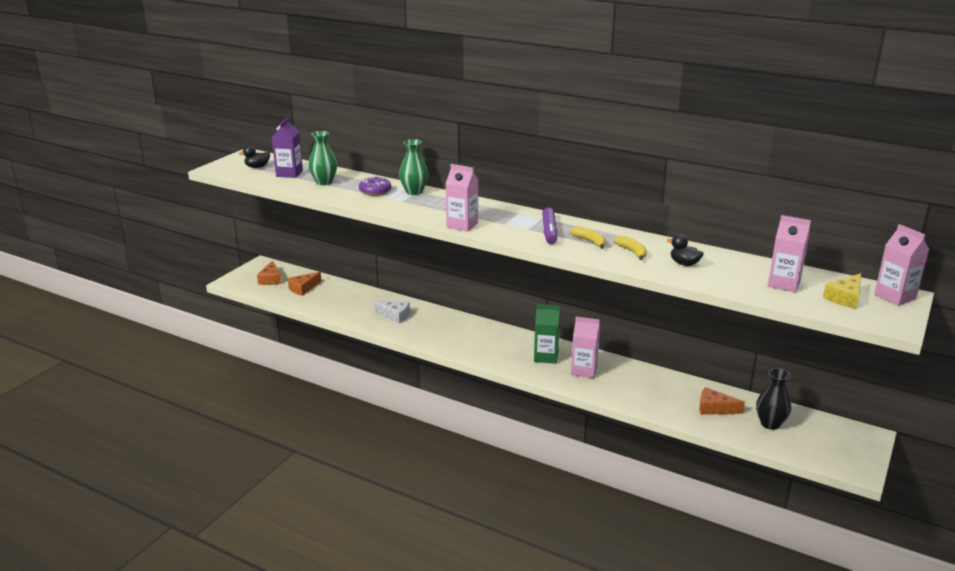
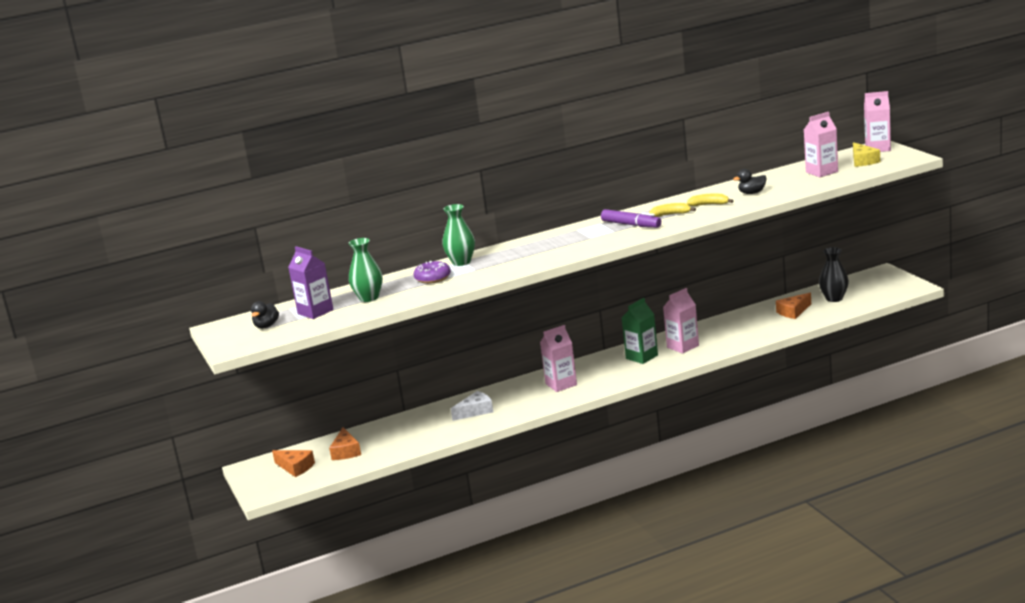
camera: 50 degrees left, 5 degrees down
(462, 225) = (569, 254): pink carton -> pink carton (561, 384)

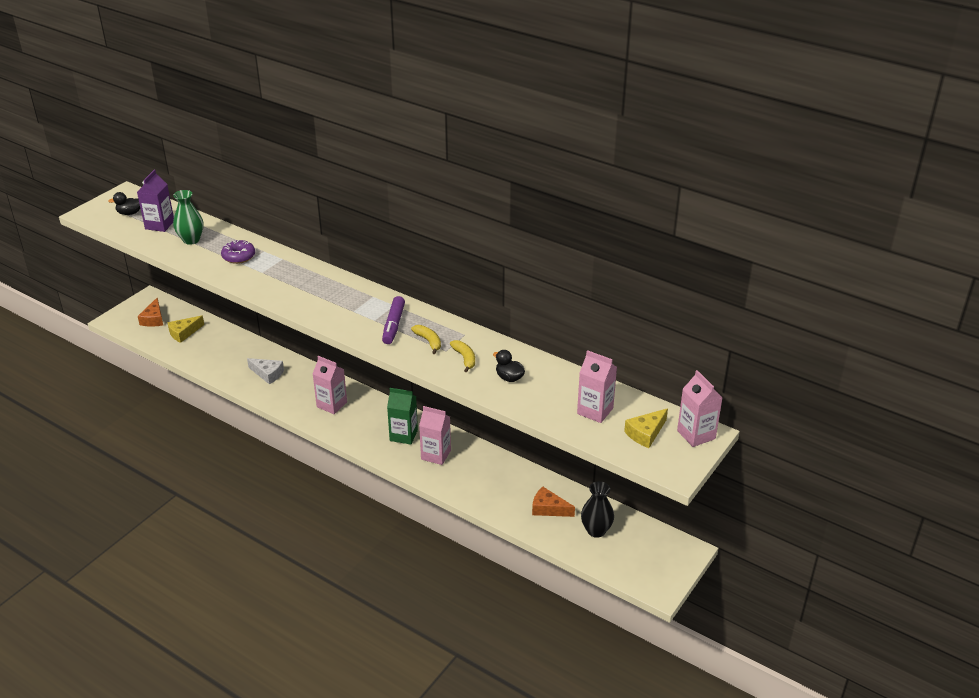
camera: 55 degrees right, 15 degrees up
(346, 451) = (184, 333): orange cheese -> yellow cheese
(461, 262) = (278, 259): green vase -> none

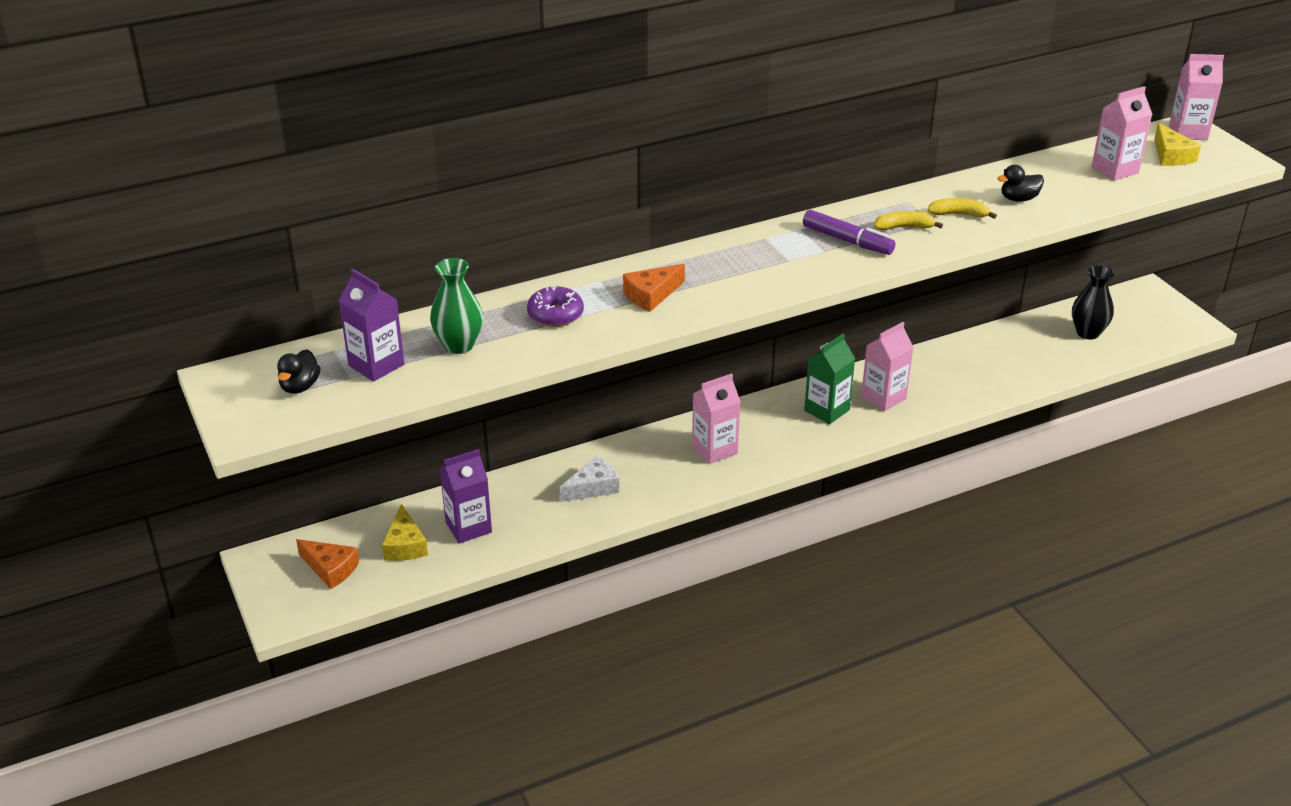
camera: 60 degrees left, 0 degrees up
(209, 346) = (468, 527): none -> purple carton
(548, 509) = (1033, 350): orange cheese -> orange cheese (651, 295)

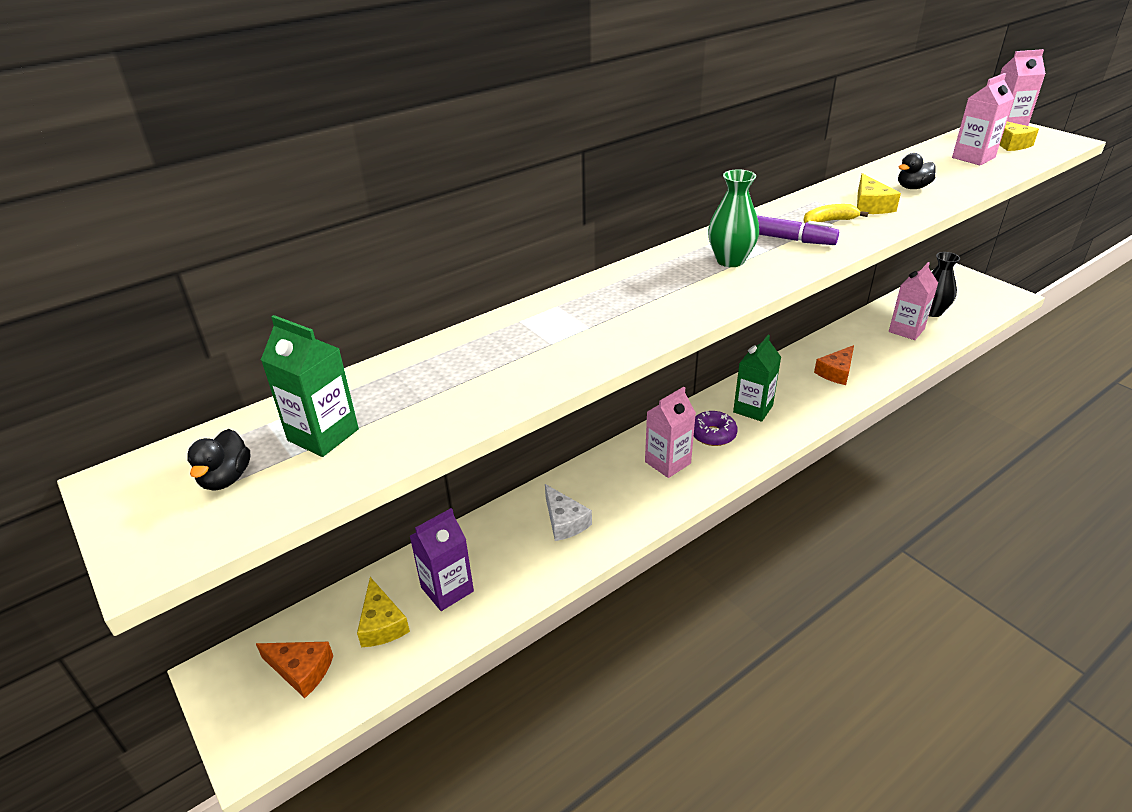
camera: 10 degrees left, 0 degrees up
(376, 365) = (323, 435): purple carton -> green carton
(459, 345) = (420, 396): green vase -> green vase (730, 260)
(555, 314) = (522, 346): purple donut -> purple donut (712, 434)
(593, 487) = (564, 521): white cheese -> white cheese turned 105 degrees clockwise
(651, 295) = (618, 313): orange cheese -> orange cheese (836, 372)
(883, 397) = (796, 390): pink carton -> pink carton (906, 330)
(959, 214) = (870, 205): yellow banana -> yellow cheese

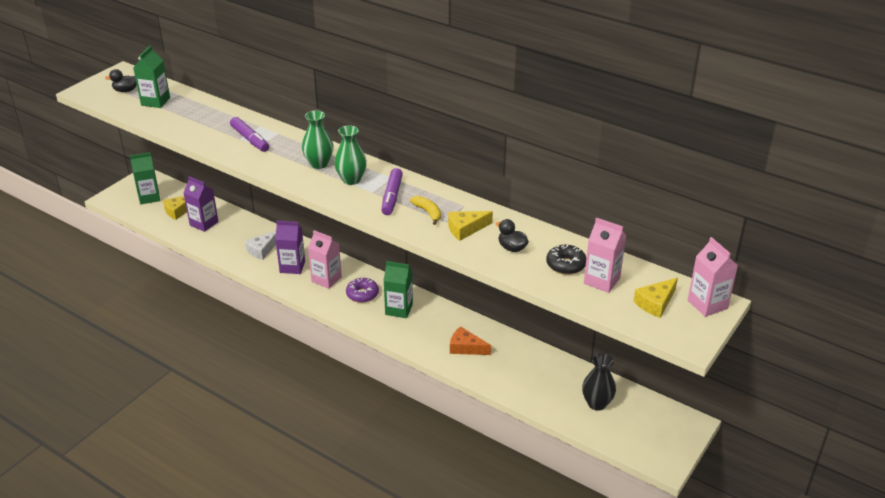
camera: 70 degrees right, 0 degrees up
(301, 670) = (149, 197): orange cheese -> green carton
(562, 333) = (250, 139): none -> purple marker
(624, 493) = (292, 267): none -> purple carton
(674, 280) = (319, 164): none -> green vase
(906, 330) = (553, 387): pink carton -> none
(945, 168) = (566, 265): none -> black donut

